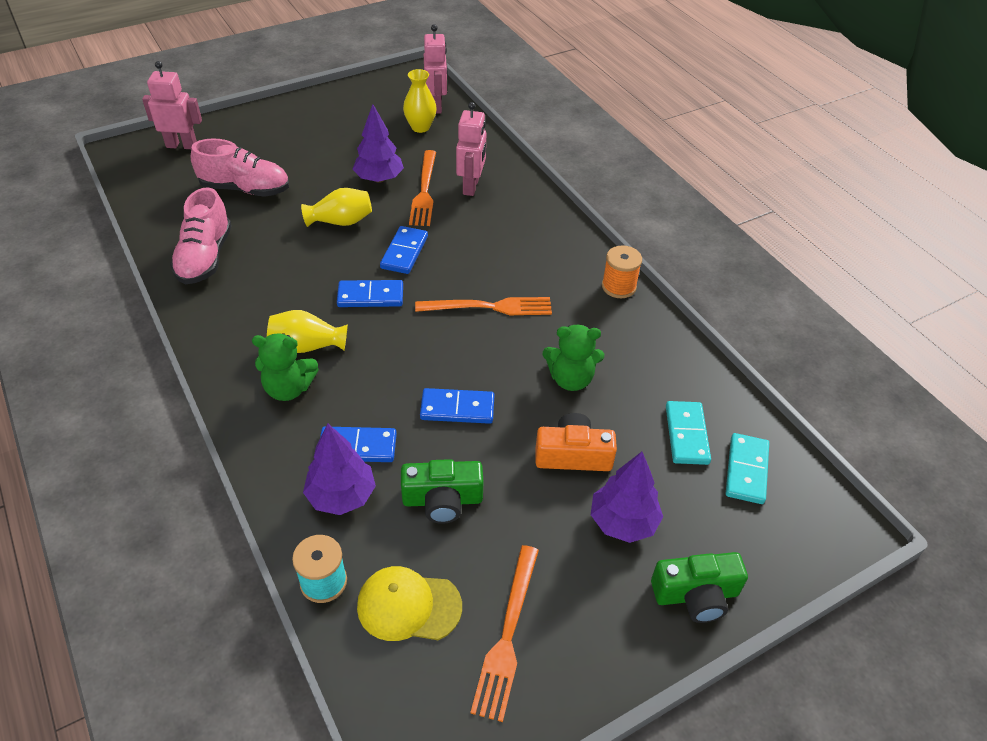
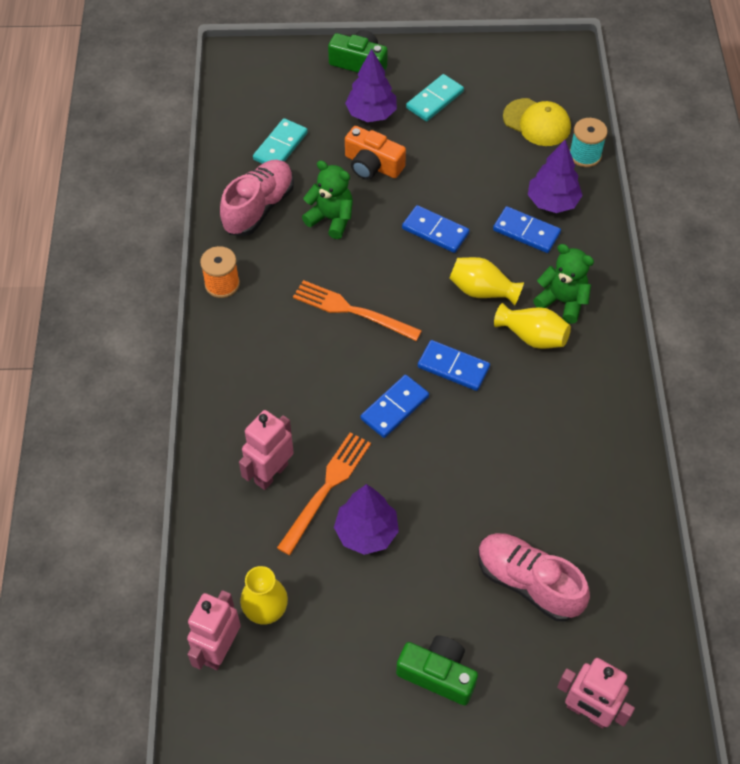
camera: 150 degrees left, 10 degrees up
(205, 257) = (600, 487): pink shoe -> pink shoe (259, 208)
(341, 221) = (439, 480): yellow vase -> yellow vase (482, 291)
(442, 500) = (483, 172): green camera -> green camera (438, 674)
(507, 635) = (485, 87): orange fork -> none
(746, 470) = (262, 110): turquoise domino -> turquoise domino (434, 100)

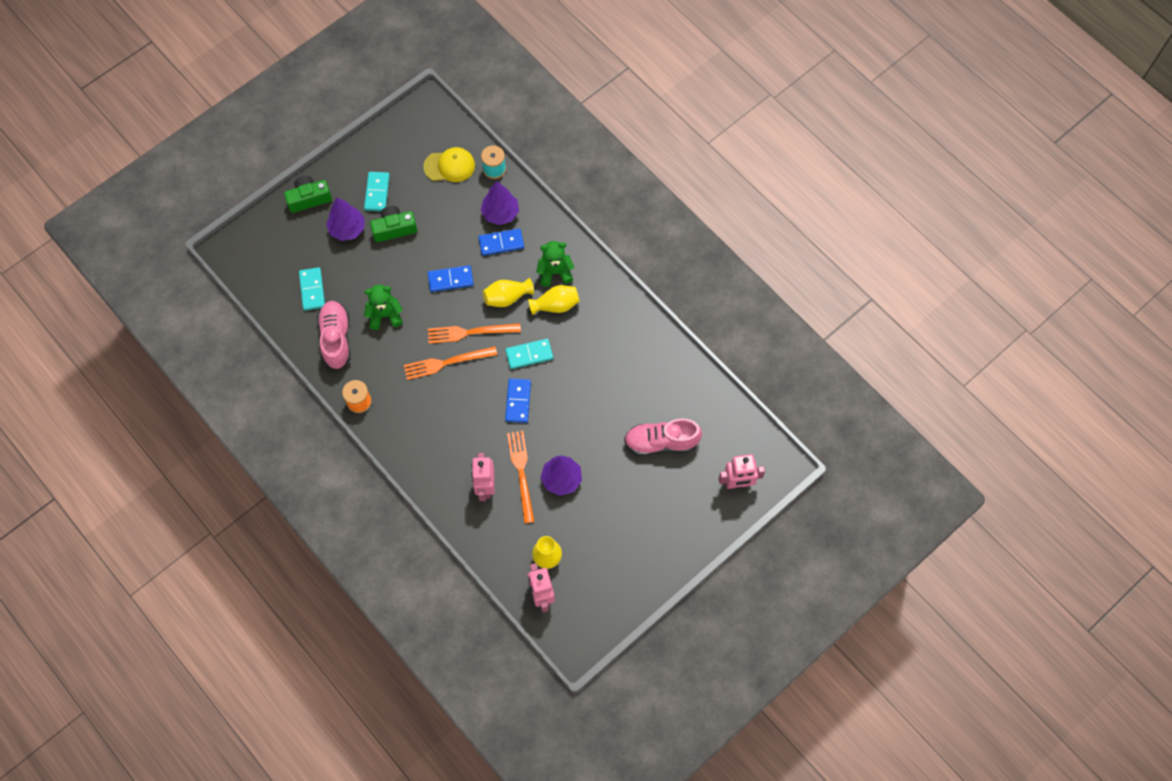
camera: 40 degrees left, 10 degrees up
(372, 165) = (378, 263): orange camera -> none
(407, 298) = (470, 332): none -> orange fork
(438, 674) = (655, 521): green camera -> green camera (394, 229)
(453, 367) = (529, 355): blue domino -> turquoise domino

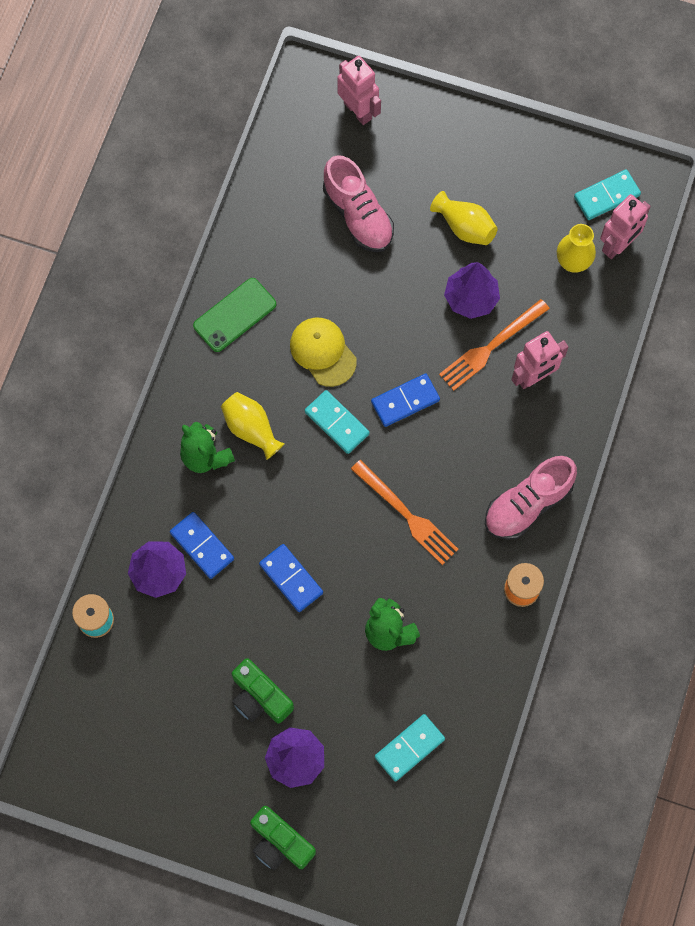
camera: 120 degrees left, 5 degrees up
(336, 339) = (458, 671): pink shoe -> pink shoe (527, 504)
(377, 192) = (219, 755): turquoise domino -> turquoise domino (606, 196)
(449, 166) = (124, 682): yellow cap -> yellow cap (323, 352)
(470, 332) = (349, 511): orange fork -> none
(507, 297) = (275, 494): yellow vase -> yellow vase (464, 227)
(636, 333) = (234, 315): none -> green phone

